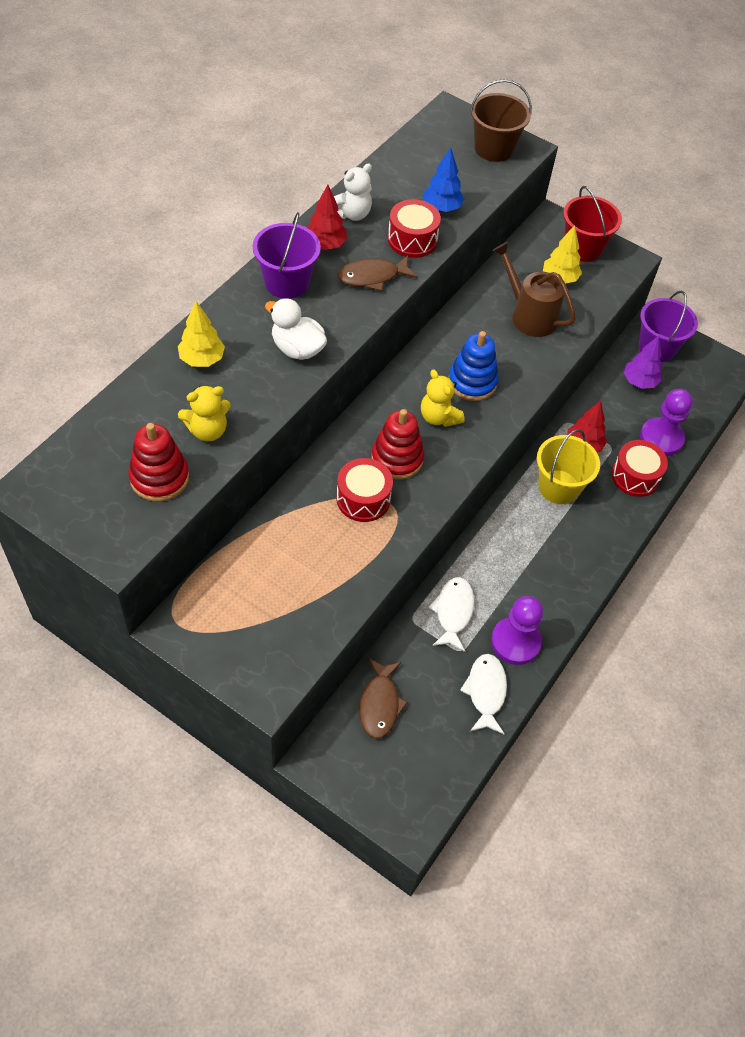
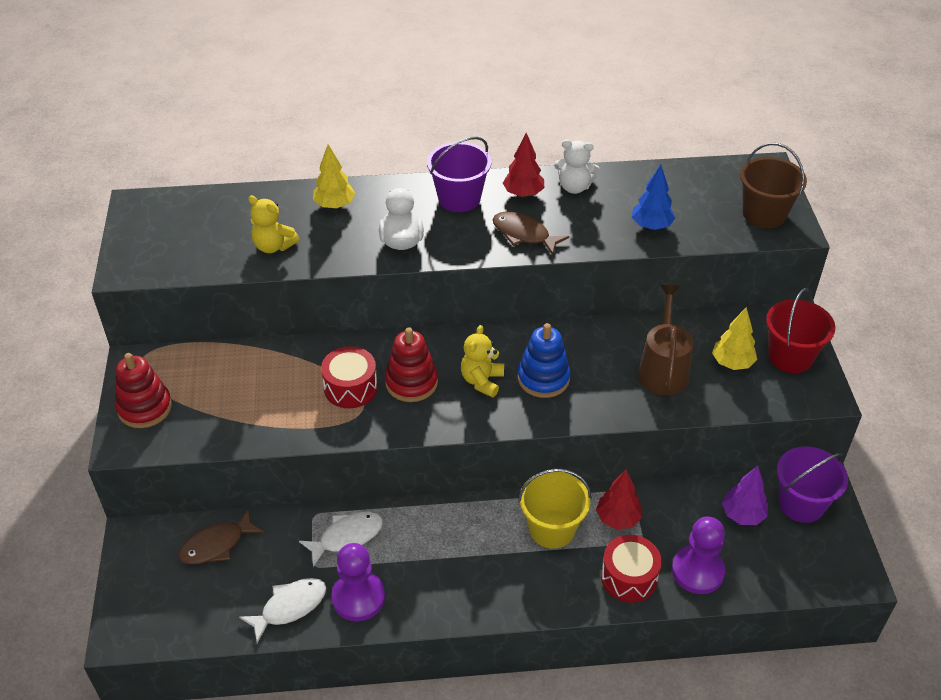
camera: 55 degrees right, 10 degrees down
(159, 478) = (207, 250): red stacking toy -> red stacking toy (145, 408)
(412, 240) = (593, 231): red drum -> none

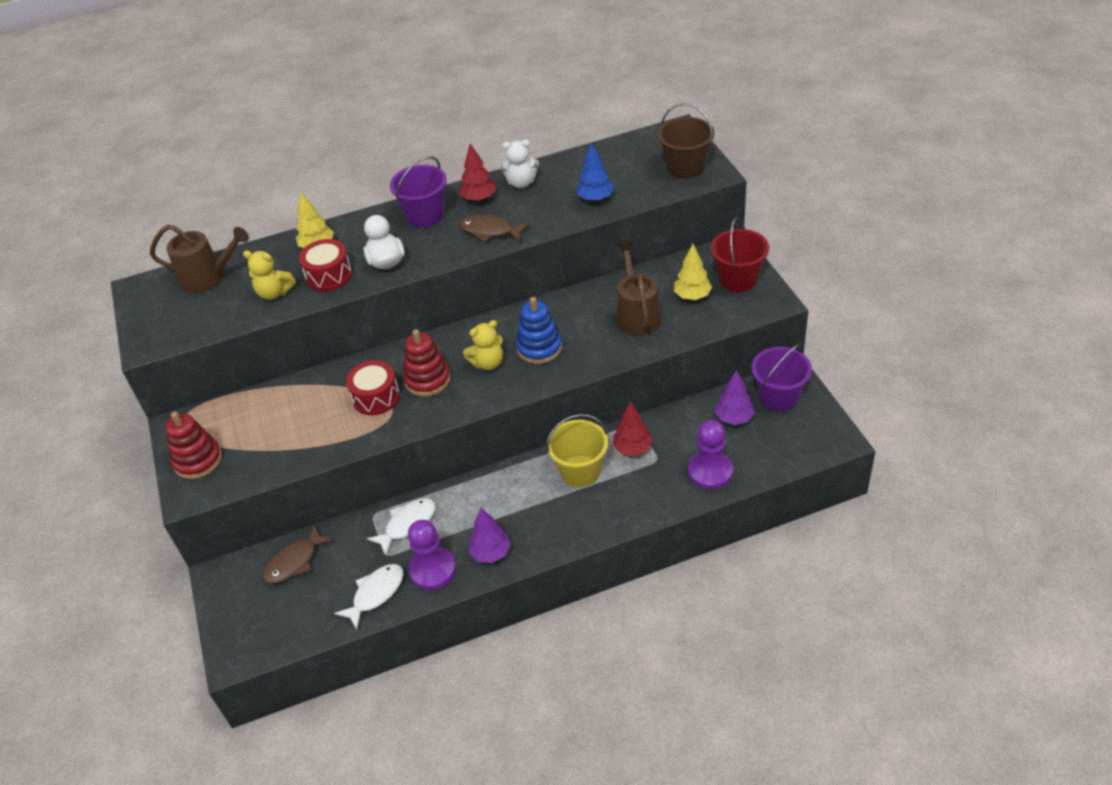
camera: 10 degrees left, 0 degrees up
(211, 211) = (208, 277): none -> brown watering can
(426, 596) = (491, 553): none -> purple tree
(482, 381) = (488, 363): yellow teddy bear -> yellow teddy bear turned 120 degrees counterclockwise
(629, 577) = (655, 491): red drum -> red drum (329, 275)

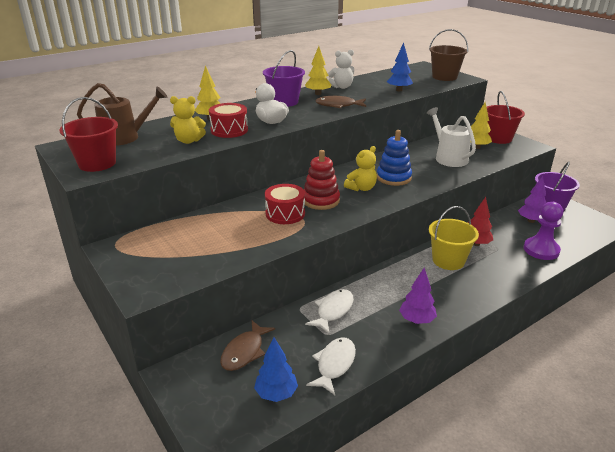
camera: 20 degrees left, 15 degrees down
(164, 326) = (97, 163): none -> red bucket
(198, 460) = (143, 268): red stacking toy -> none
(305, 616) = (276, 393): none -> blue tree
(433, 570) = (375, 339): purple pawn -> none
(479, 198) = (318, 94): red tree -> yellow tree
(637, 315) = (448, 158): brown watering can -> white watering can

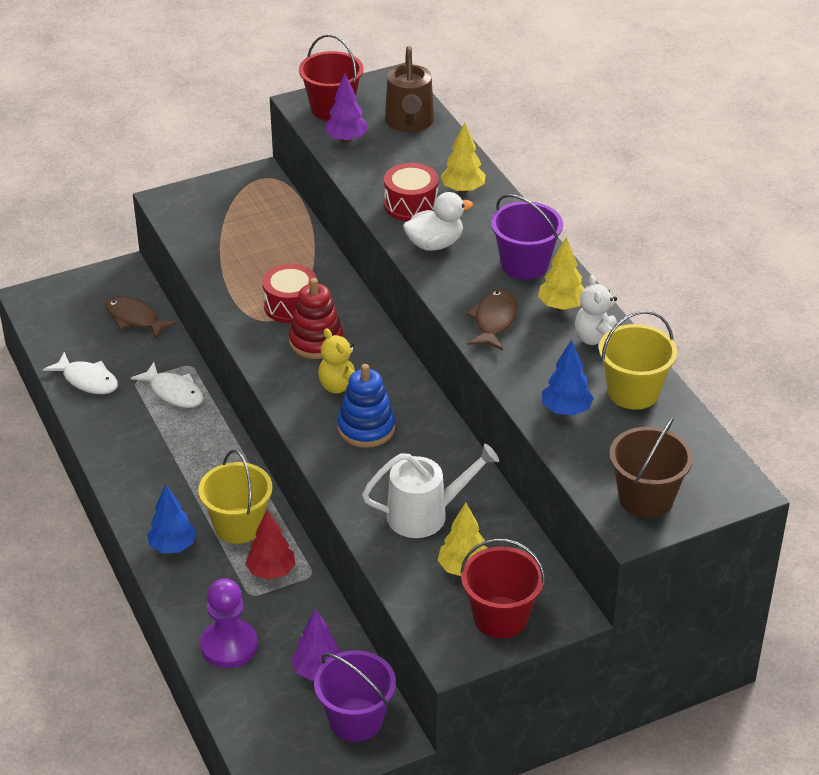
camera: 100 degrees right, 10 degrees up
(189, 141) = (382, 171): yellow teddy bear -> none
(276, 393) = (68, 336): blue tree -> blue tree (173, 546)
(376, 80) = (633, 392): none -> yellow bucket
(416, 320) = (128, 460): purple tree -> purple tree (346, 139)

